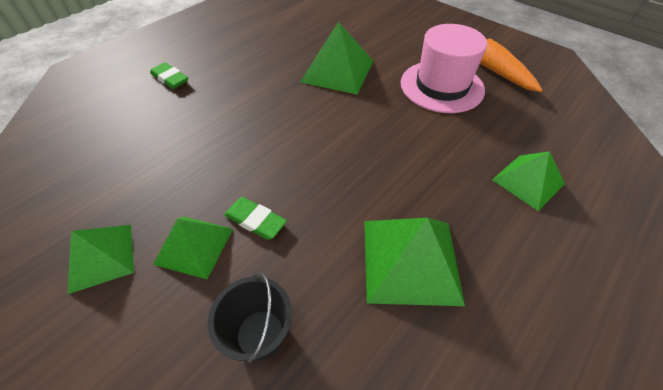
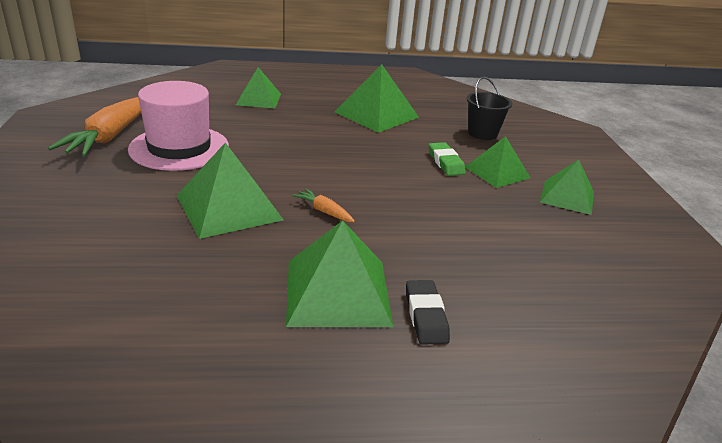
camera: 140 degrees left, 20 degrees down
(170, 79) = (425, 316): green eraser -> black eraser
(224, 66) = (337, 292): none -> green pyramid
(286, 101) = (324, 211): none -> orange carrot

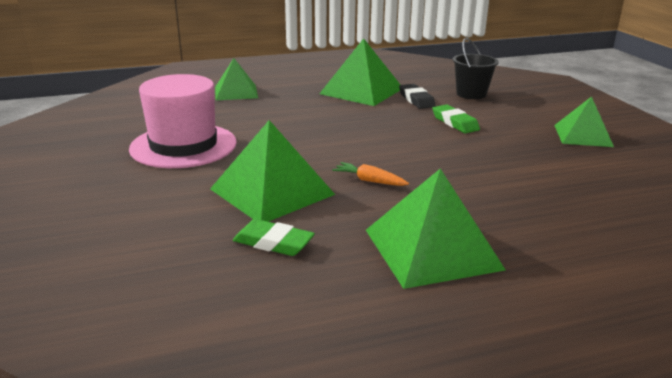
camera: 10 degrees left, 5 degrees down
(110, 136) = (101, 145): orange carrot -> none
(199, 259) = (273, 243): none -> green eraser
(425, 316) = (529, 255): black eraser -> black eraser (416, 100)
(497, 172) = (507, 124): green pyramid -> none

